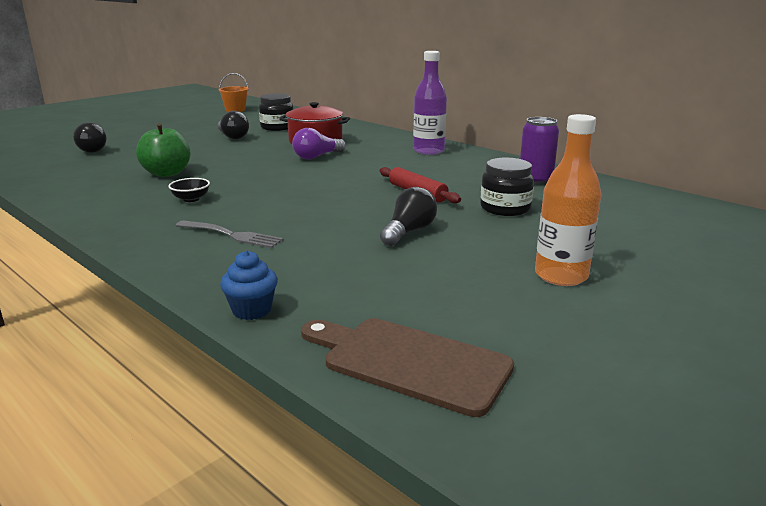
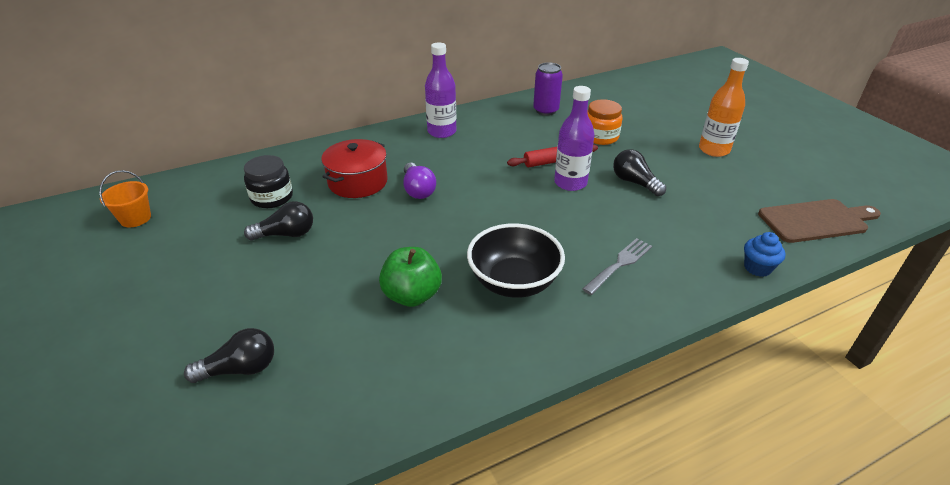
camera: 70 degrees left, 15 degrees up
(191, 199) = (514, 282): black bowl -> black bowl, size x2.30
(378, 203) = (570, 183): none -> purple bottle
(409, 362) = (816, 221): brown cutting board -> brown cutting board turned 150 degrees counterclockwise
(505, 208) = (600, 137): black jar -> orange jar

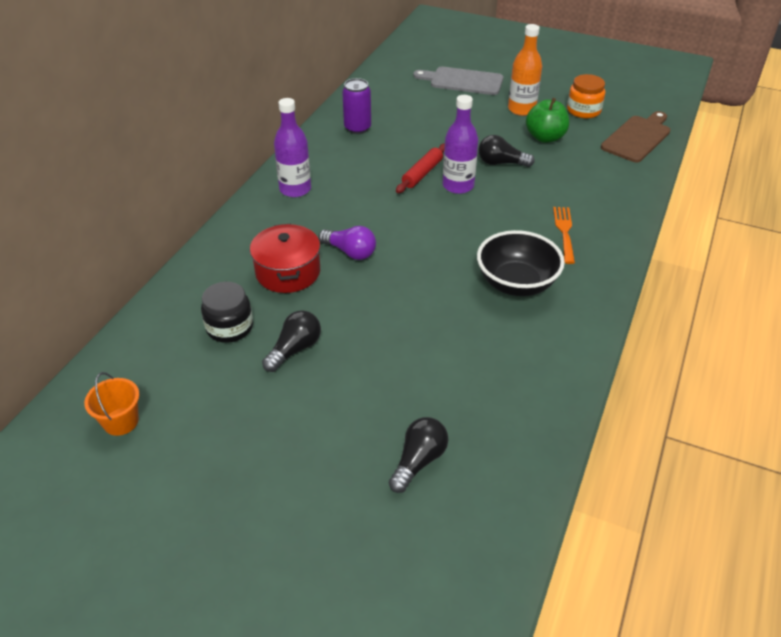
camera: 40 degrees left, 5 degrees up
(412, 295) = (463, 334): green apple -> green apple (545, 137)
(600, 137) = (431, 134): orange jar -> orange jar (583, 110)
(619, 264) = (564, 232): grey fork -> orange fork
(684, 109) = (462, 81): none -> grey cutting board
(757, 268) = (641, 189): blue cupcake -> none

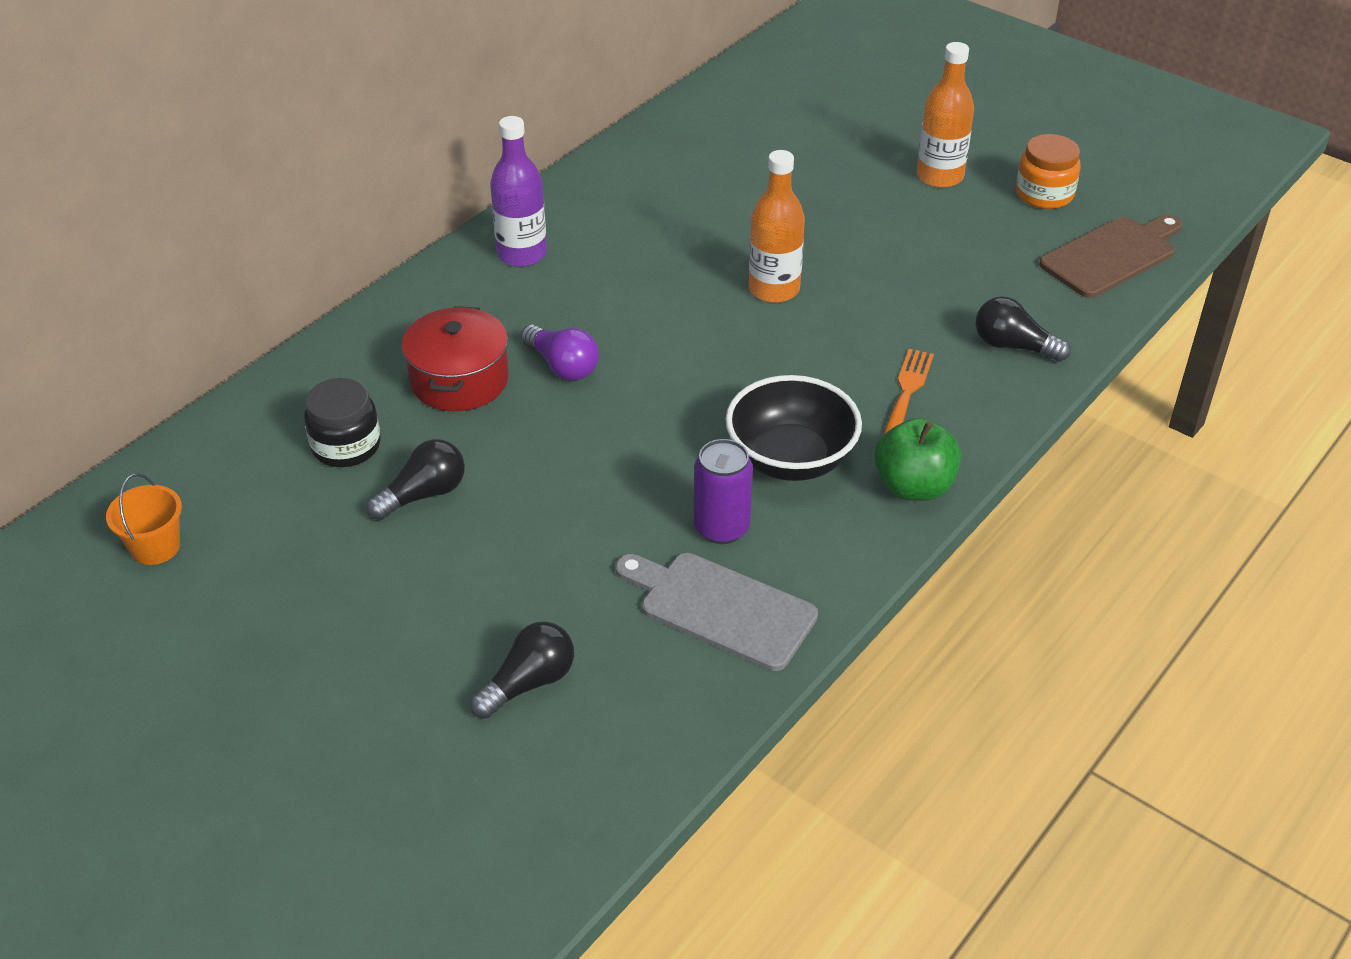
camera: 15 degrees right, 0 degrees up
(357, 128) = (659, 169): purple can -> purple can (721, 528)
(422, 173) = (726, 260): red rolling pin -> none
(458, 186) = (774, 289): purple bottle -> orange bottle
(462, 81) = (865, 112): grey cutting board -> grey cutting board (720, 608)
(501, 163) = (860, 263): black light bulb -> black light bulb (1013, 346)
(545, 137) = (955, 231): green apple -> green apple (914, 487)

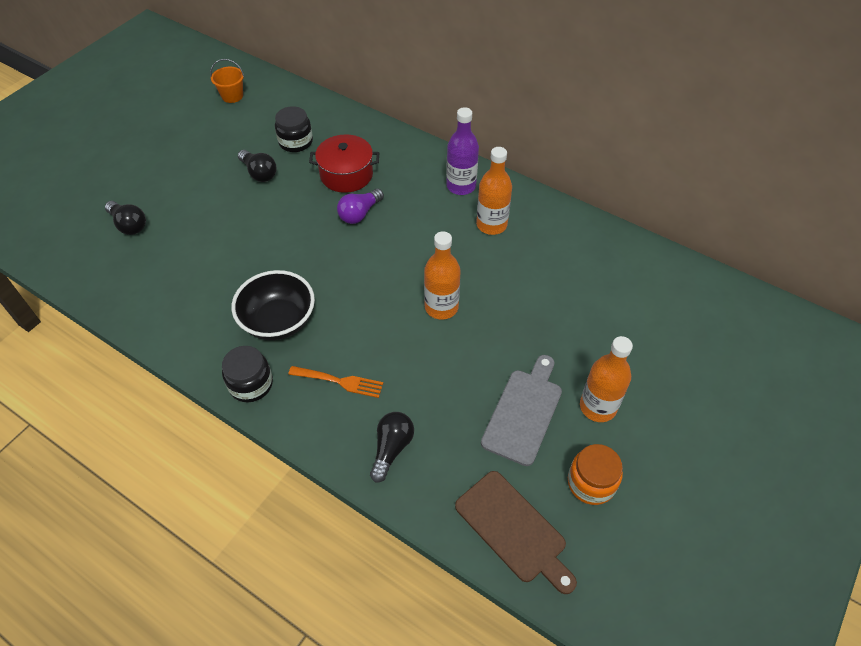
camera: 85 degrees right, 10 degrees up
(615, 231) = (491, 225): none -> orange bottle
(720, 608) = (165, 294): grey cutting board -> grey cutting board (524, 412)
(721, 528) = (224, 291): purple can -> none
(914, 487) = (251, 384): green apple -> black jar

